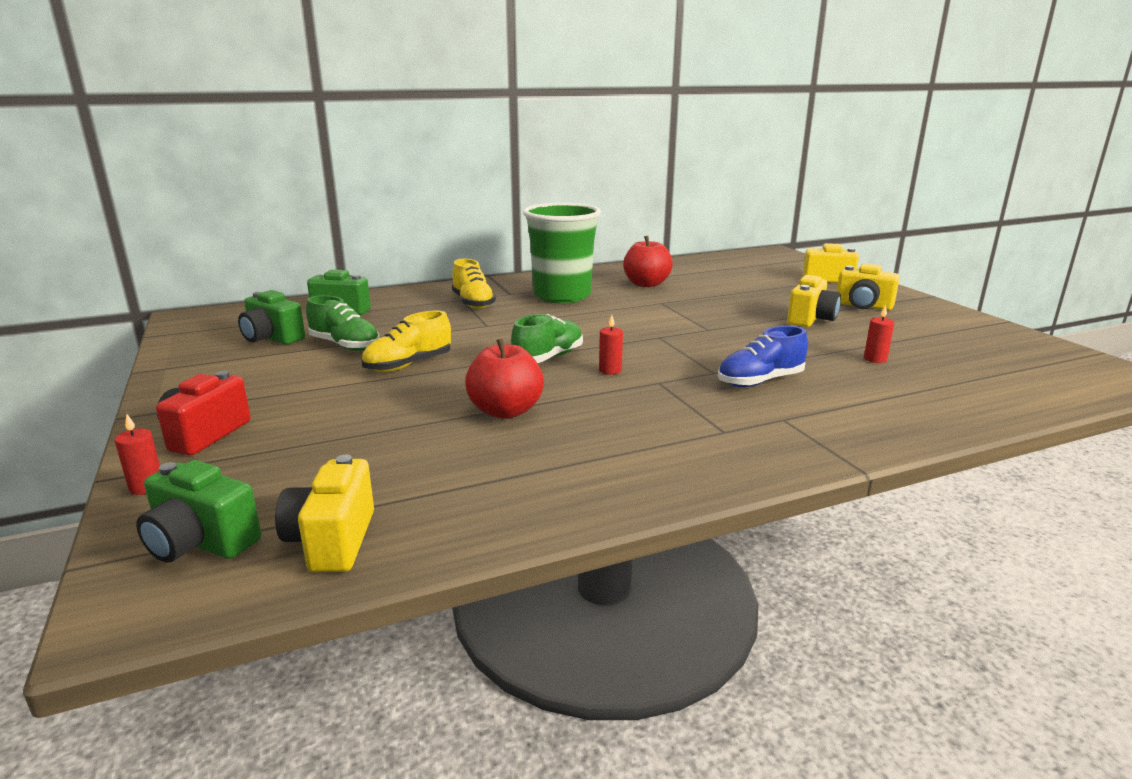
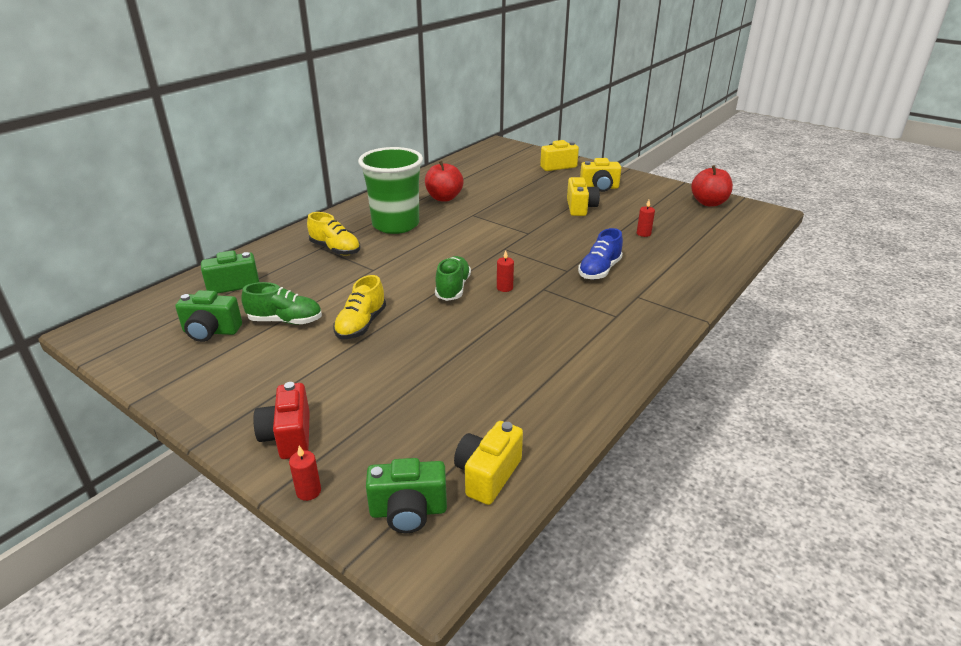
camera: 30 degrees left, 10 degrees up
(332, 541) = (487, 475): yellow camera -> yellow camera turned 60 degrees clockwise
(505, 411) = (477, 343): red apple -> red apple (709, 203)

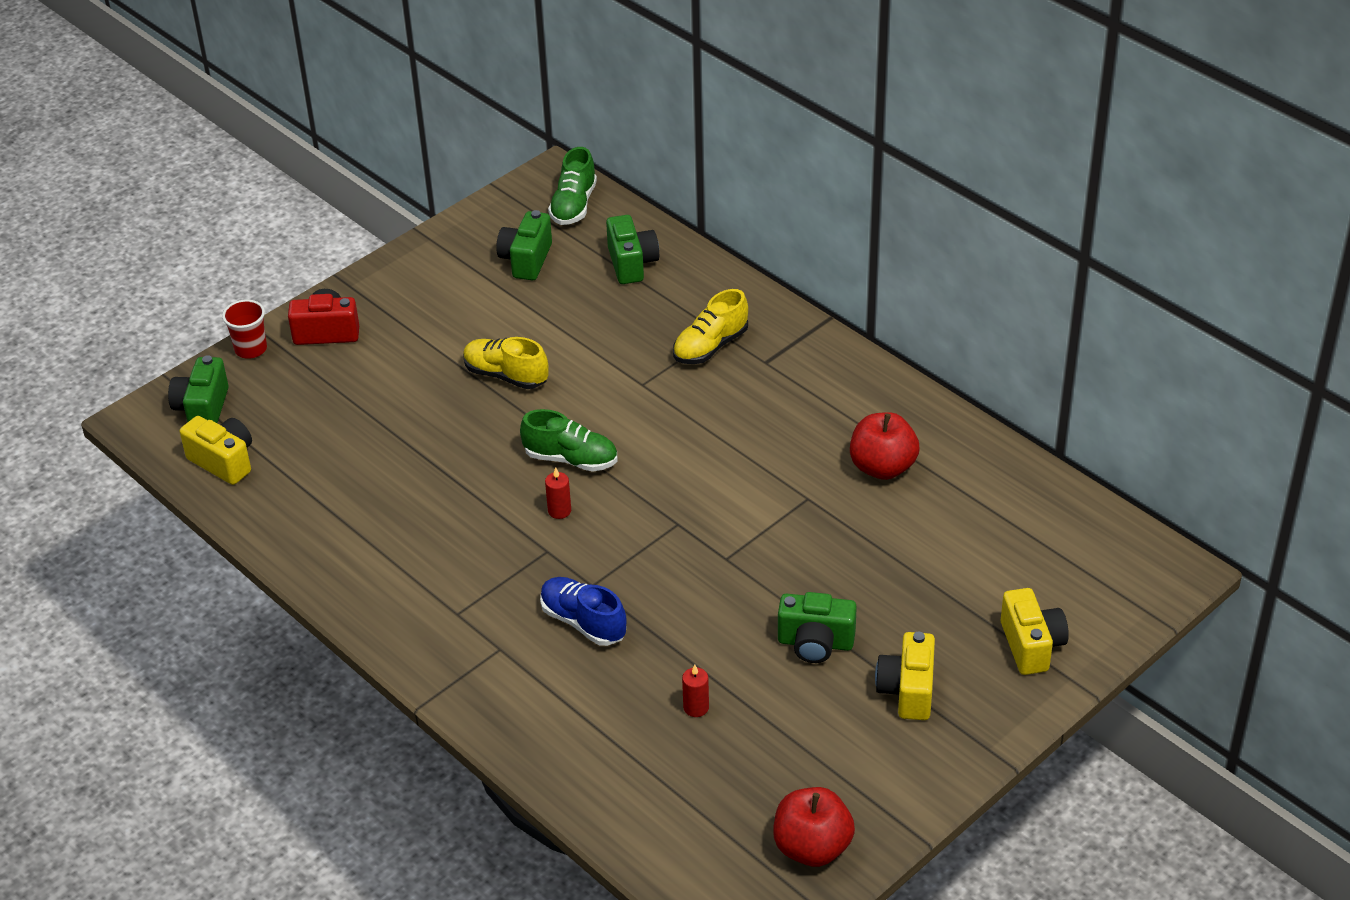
camera: 100 degrees right, 10 degrees up
(285, 321) = (533, 314): green shoe -> green shoe (574, 205)
(308, 491) = (251, 349): red candle -> red cup
(395, 225) = (782, 407): green cup -> none
(580, 208) = (815, 643): yellow camera -> green camera

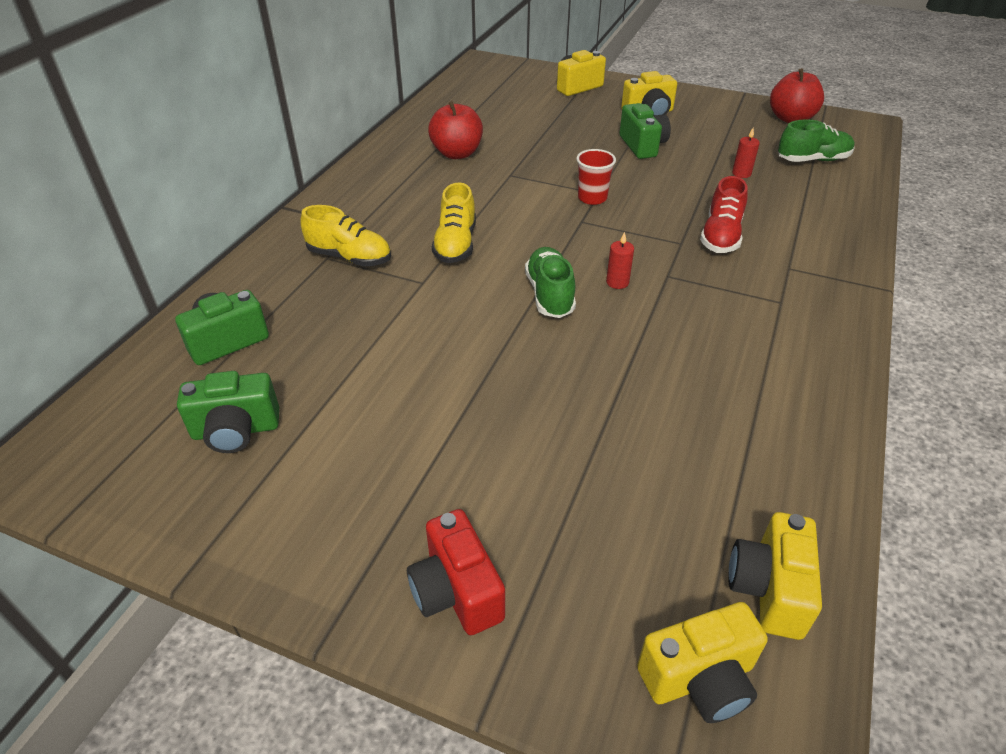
camera: 115 degrees left, 0 degrees up
(202, 409) = (699, 679): green camera -> yellow camera
(251, 349) = (540, 682): red cup -> red cup (592, 198)
(506, 375) = (456, 376): yellow shoe -> yellow shoe (456, 244)
(574, 205) = (108, 424): green shoe -> green shoe (812, 160)
(583, 622) = (721, 236): blue shoe -> red shoe

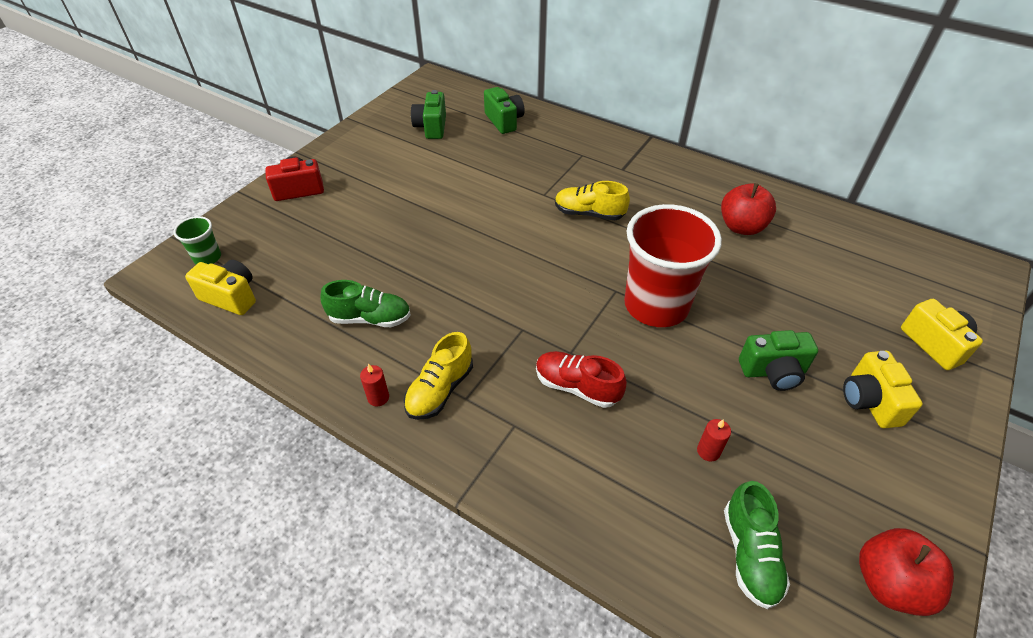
camera: 100 degrees right, 5 degrees up
(349, 257) = (580, 164): yellow shoe -> yellow shoe (440, 390)
(550, 295) = (513, 254): green shoe -> green shoe (370, 318)
(592, 198) = (656, 305): red cup -> red cup, size x2.24
(617, 282) = (520, 295): red candle -> red candle (378, 397)
(699, 679) = (207, 258): yellow camera -> green cup

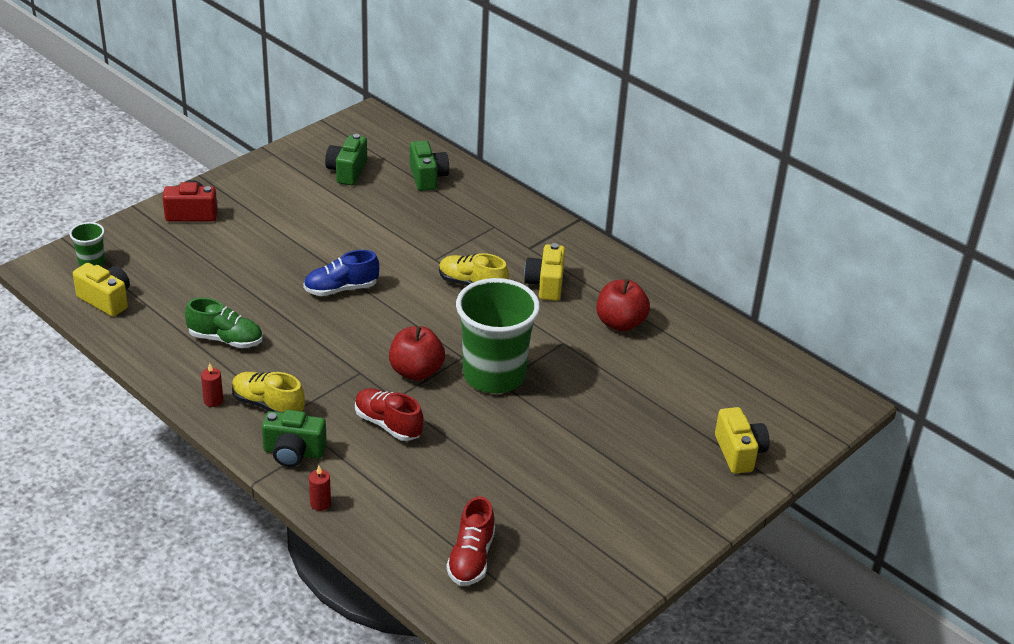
camera: 10 degrees right, 10 degrees down
(440, 390) = (268, 405): yellow shoe -> yellow shoe turned 75 degrees clockwise
(468, 240) = (341, 289): none -> blue shoe
(656, 305) = (494, 375): red cup -> green cup
(708, 451) = (477, 489): red candle -> red candle (320, 503)
(750, 554) = (471, 558): green shoe -> red shoe
(773, 372) = (571, 445): green camera -> green camera (293, 452)
(869, 401) = (644, 482): yellow camera -> yellow camera (545, 285)
(889, 583) = (571, 596): red apple -> red apple (416, 371)

